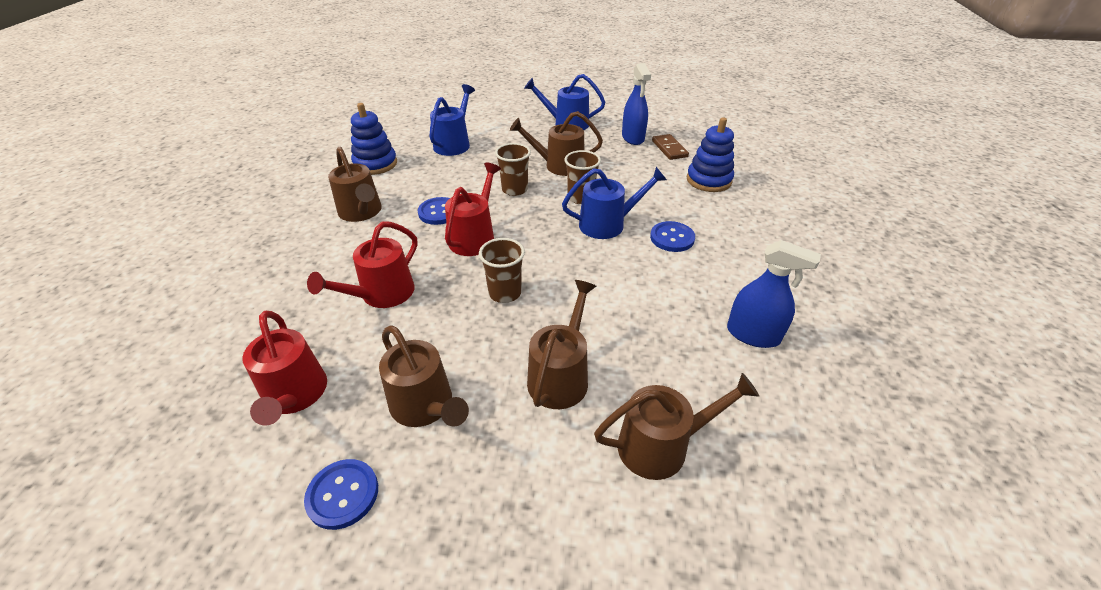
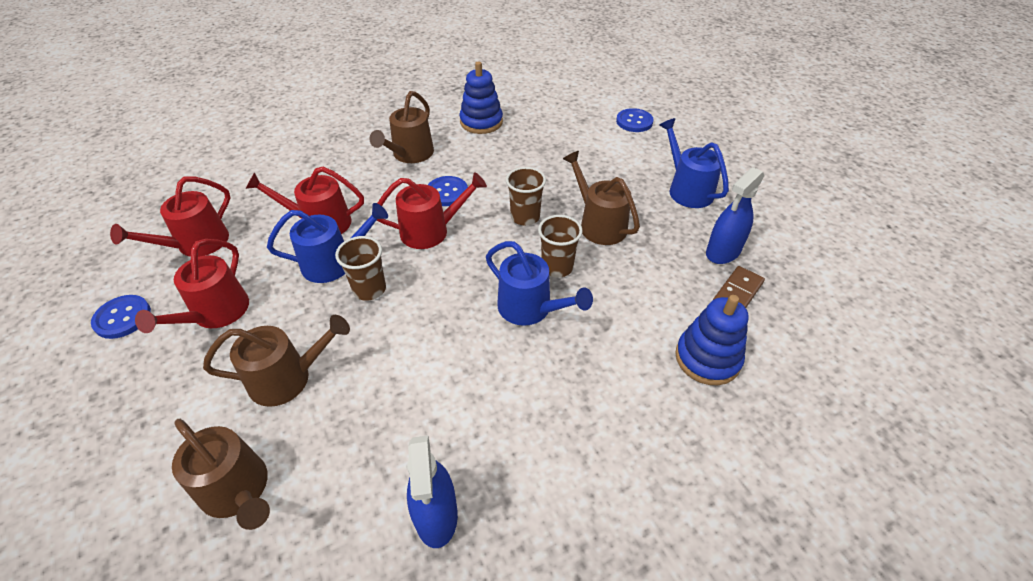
camera: 55 degrees right, 5 degrees up
(425, 406) = (216, 313): brown watering can -> red watering can
(454, 144) = (559, 142): blue watering can -> blue watering can (334, 263)
(672, 238) = (553, 372): blue button -> blue button (634, 122)

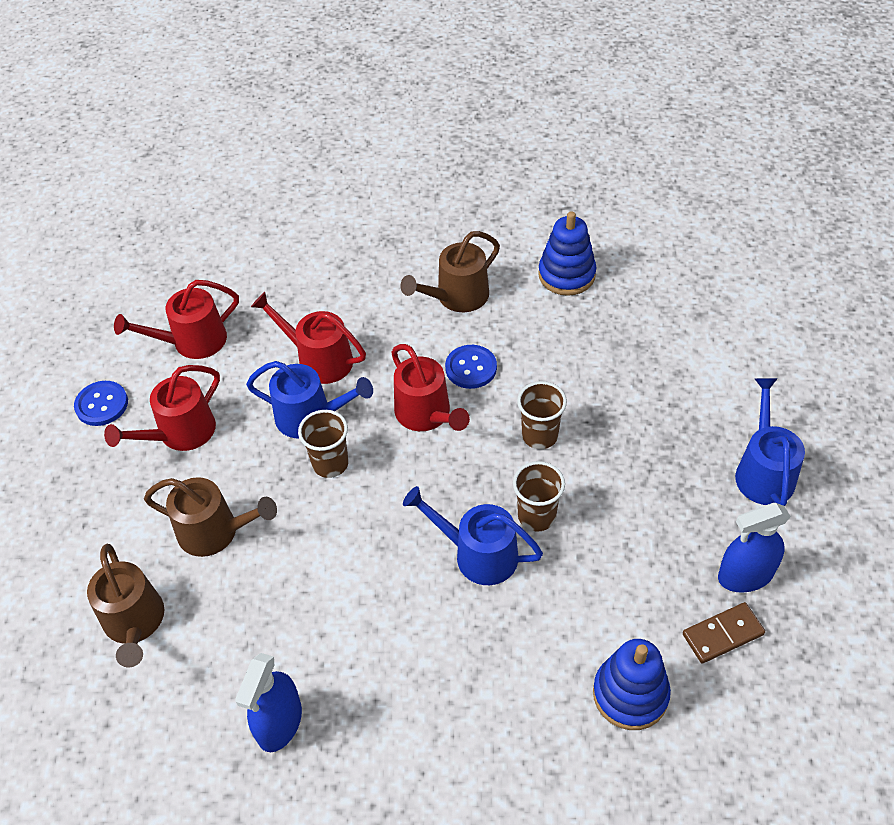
camera: 30 degrees right, 5 degrees up
(430, 231) = (426, 414): red watering can -> red watering can turned 45 degrees clockwise
(530, 308) = (478, 554): blue watering can -> blue watering can turned 135 degrees clockwise
(599, 224) = (619, 479): brown watering can -> none
(634, 122) = (766, 341): blue button -> none

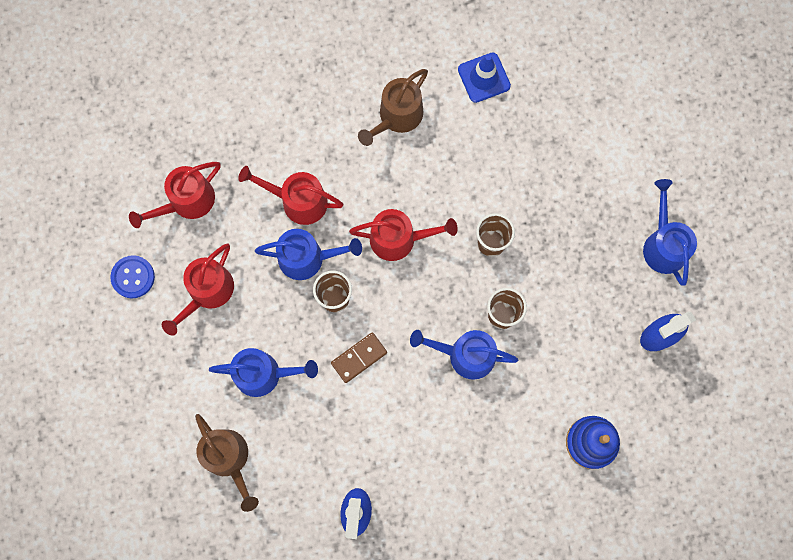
camera: 15 degrees left, 25 degrees up
(215, 532) = (264, 374): brown watering can -> blue watering can
(426, 414) = (399, 239): red watering can -> red watering can turned 45 degrees counterclockwise
(471, 368) = (424, 188): blue button -> none
(566, 275) = (484, 77): blue stacking toy -> blue traffic cone
(723, 634) = (648, 385): brown domino -> brown domino (359, 358)

